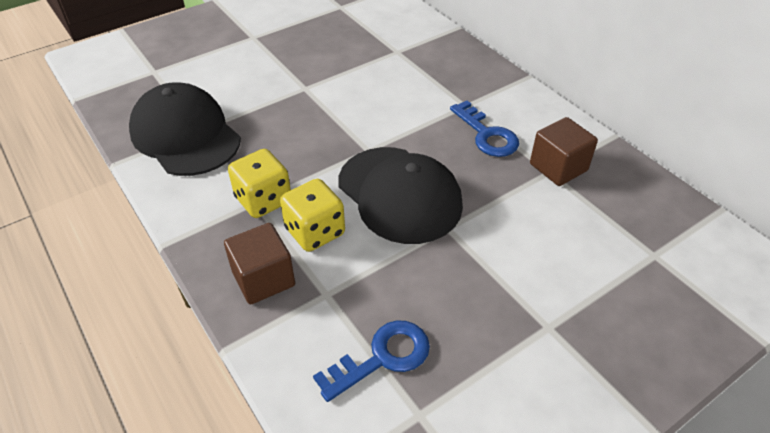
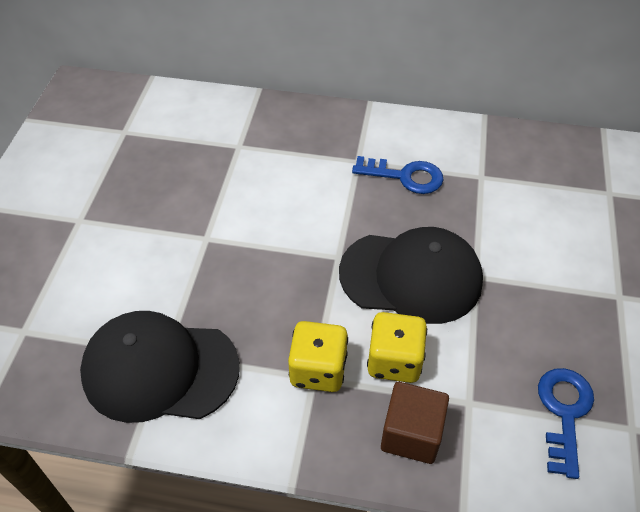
camera: 45 degrees left, 5 degrees up
(558, 167) = (482, 168): brown cube -> none

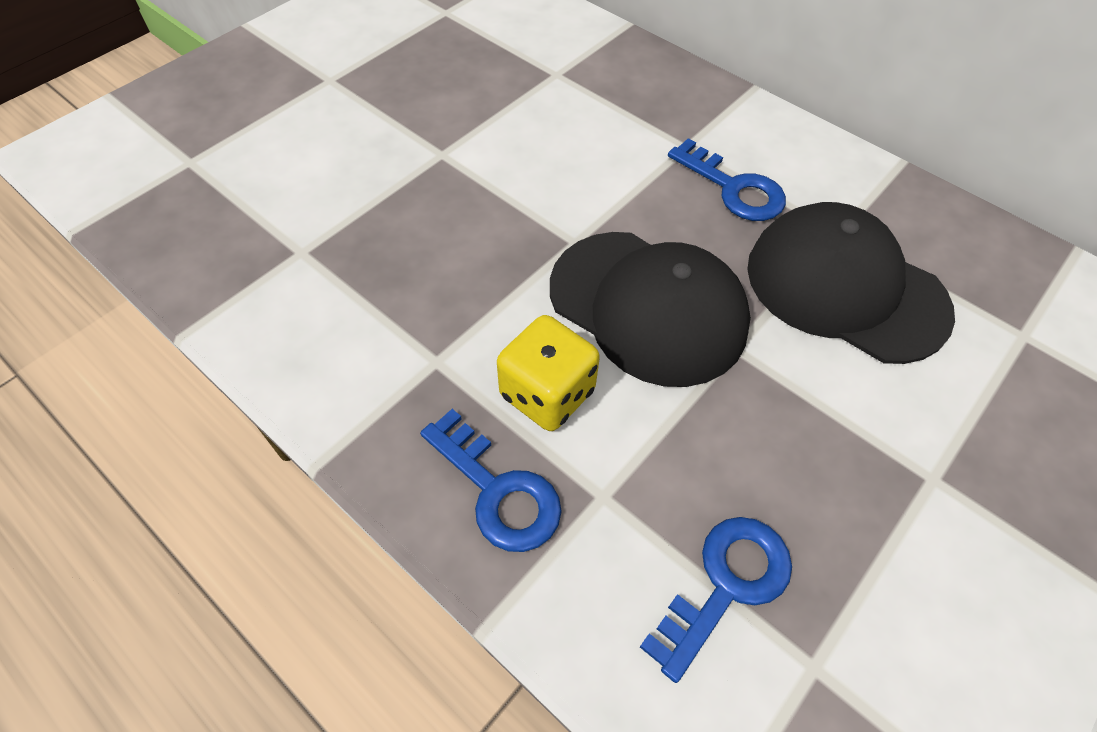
camera: 30 degrees right, 5 degrees up
(160, 369) = (282, 265): black cap -> black cap (845, 288)
(318, 370) = (448, 355): yellow dice -> none
(411, 434) = (498, 491): brown cube -> blue key

